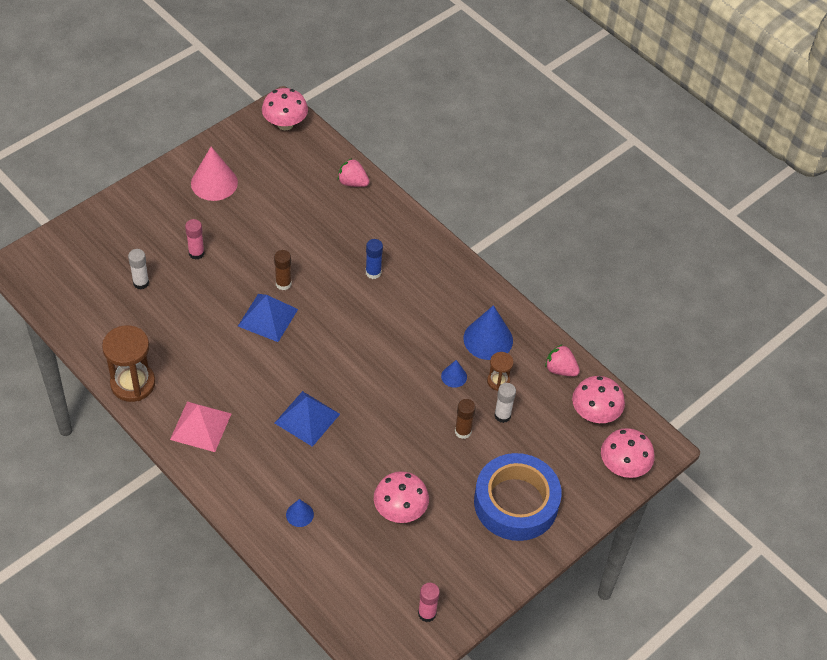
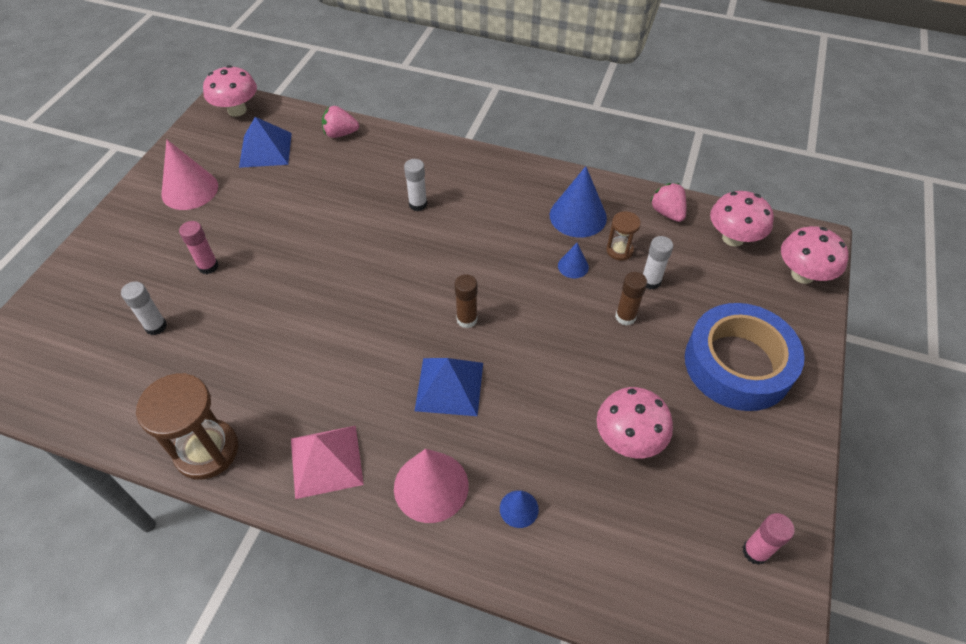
camera: 25 degrees left, 0 degrees up
(255, 474) = (431, 486): none -> pink cone
(268, 317) = (332, 297): blue pyramid -> blue pyramid (265, 149)
(283, 284) = (328, 255): brown glue stick -> brown glue stick (467, 319)
(373, 272) = (418, 204): blue glue stick -> white glue stick
(560, 369) = (667, 213): pink strawberry -> pink strawberry turned 60 degrees clockwise

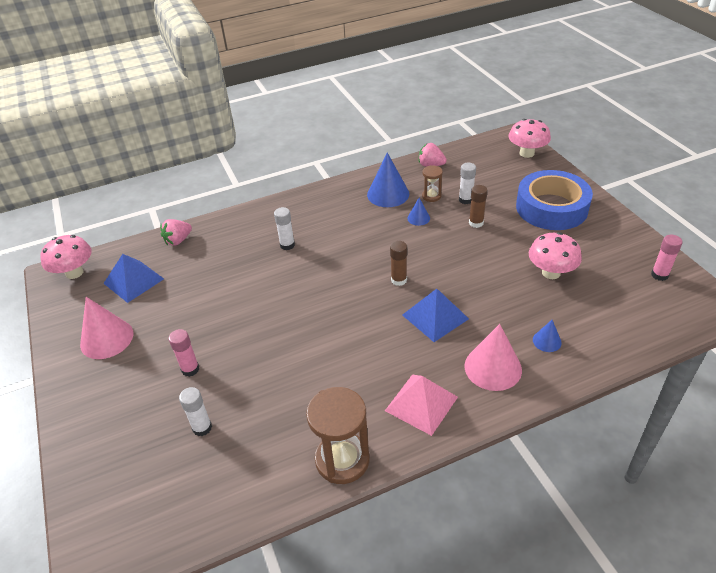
camera: 40 degrees left, 10 degrees down
(733, 238) = (476, 157): pink mushroom -> none

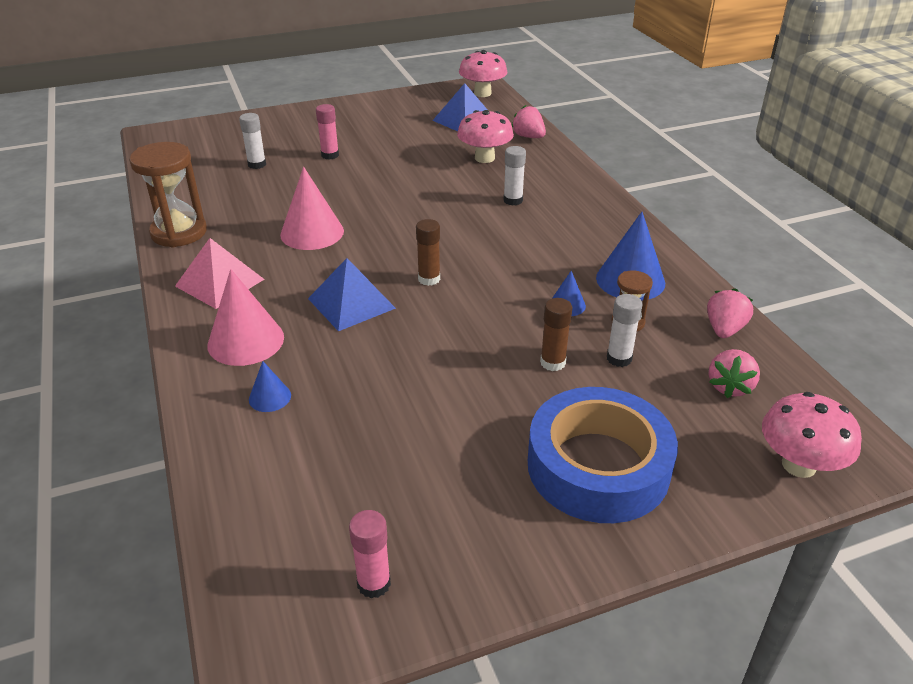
camera: 90 degrees right, 5 degrees down
(107, 339) = (385, 116): pink cone -> pink cone (312, 232)
(478, 167) = (729, 387): none -> pink strawberry
(551, 273) = (412, 429): pink mushroom -> pink mushroom (484, 158)

